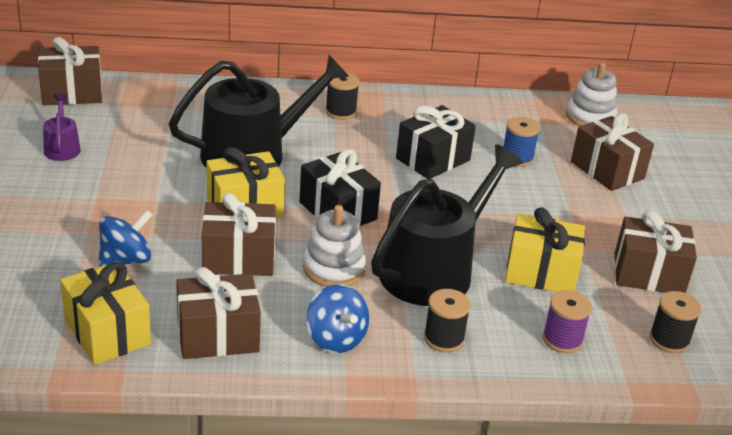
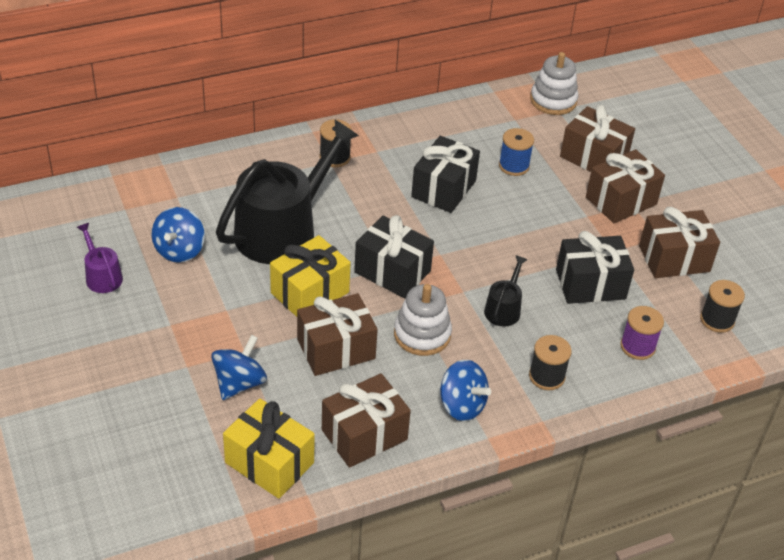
camera: 20 degrees left, 10 degrees up
(72, 93) = (69, 207): brown gift -> brown gift (621, 201)
(146, 146) = (179, 250): none -> blue spinning top
(433, 269) = (504, 309): black watering can -> black watering can, size x0.43
(541, 272) = (590, 284): yellow gift -> black gift

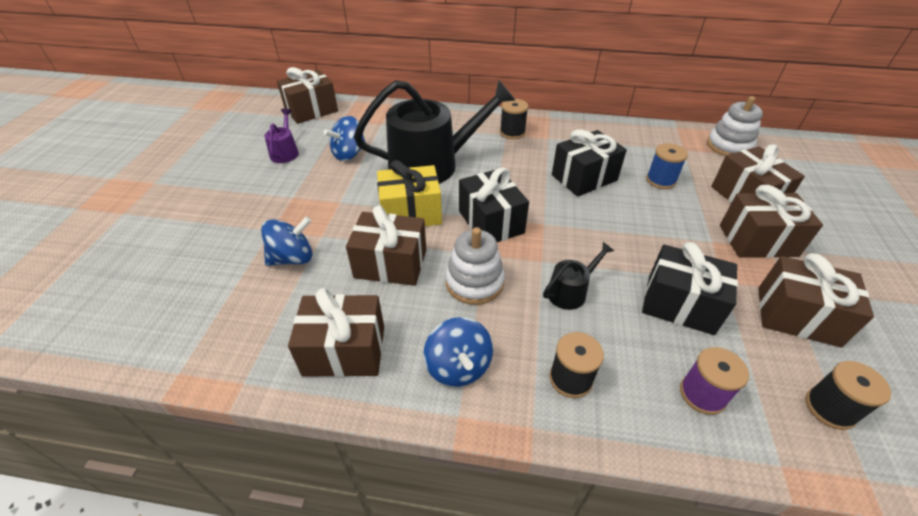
camera: 35 degrees right, 0 degrees up
(70, 208) = (311, 110): none -> brown gift
(269, 463) = (245, 336): yellow gift -> none

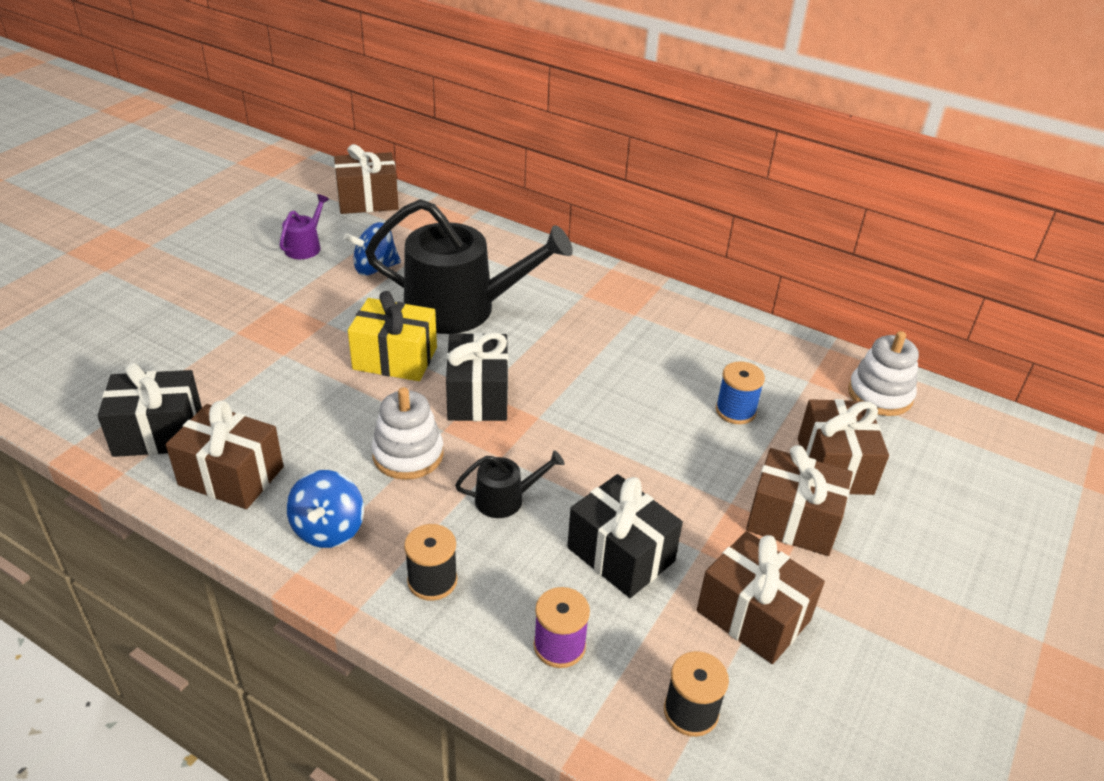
camera: 20 degrees right, 5 degrees down
(293, 258) = (239, 369): blue spinning top -> none
(391, 264) = (334, 407): brown gift -> none
(512, 133) = (593, 295): black spool -> none
(584, 178) = (636, 378): black gift -> black gift (158, 433)

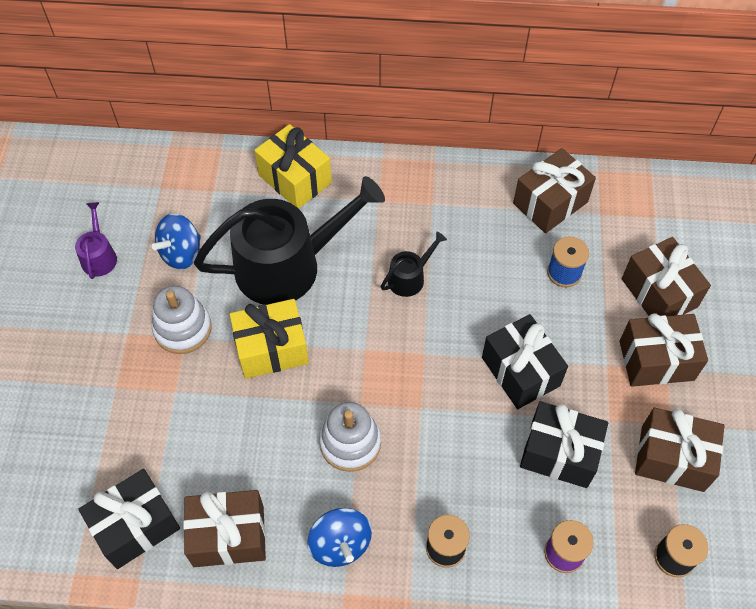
camera: 25 degrees left, 20 degrees up
(368, 200) = (114, 170): brown gift -> brown gift (550, 203)
(477, 396) = (364, 356): black gift -> black gift (520, 371)
(505, 499) = (449, 446): black watering can -> black watering can (409, 277)
(518, 255) = (295, 179): none -> yellow gift
(880, 395) = (656, 204): white stacking toy -> white stacking toy (183, 328)

